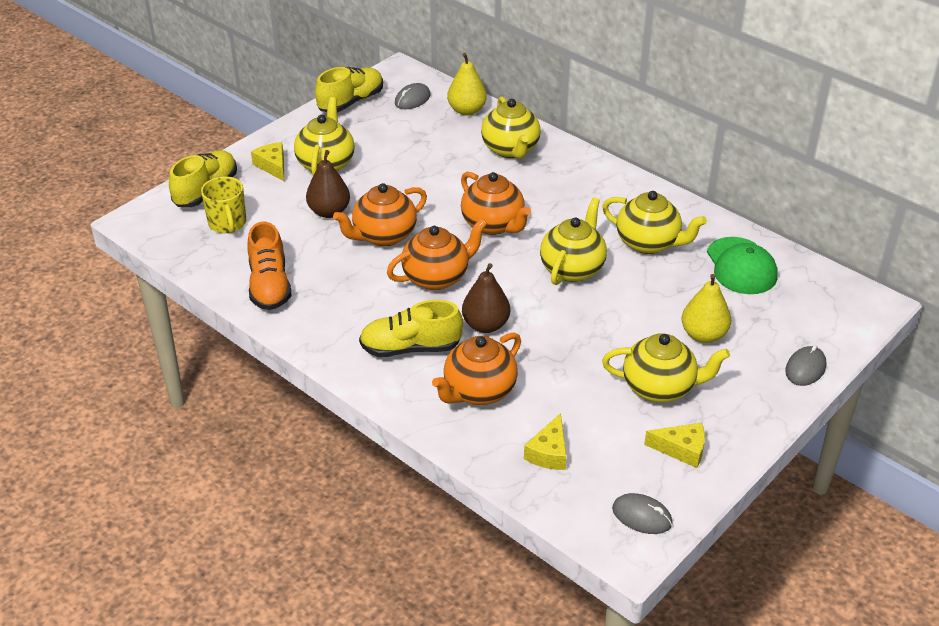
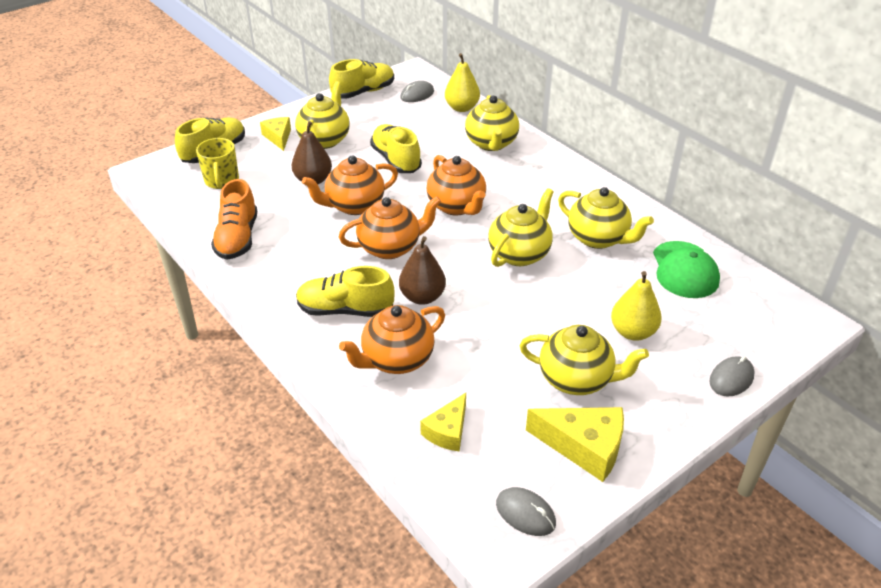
camera: 10 degrees right, 0 degrees up
(412, 179) = (396, 160): none -> yellow shoe
(681, 449) = (584, 447): yellow cheese -> yellow cheese, size x1.57

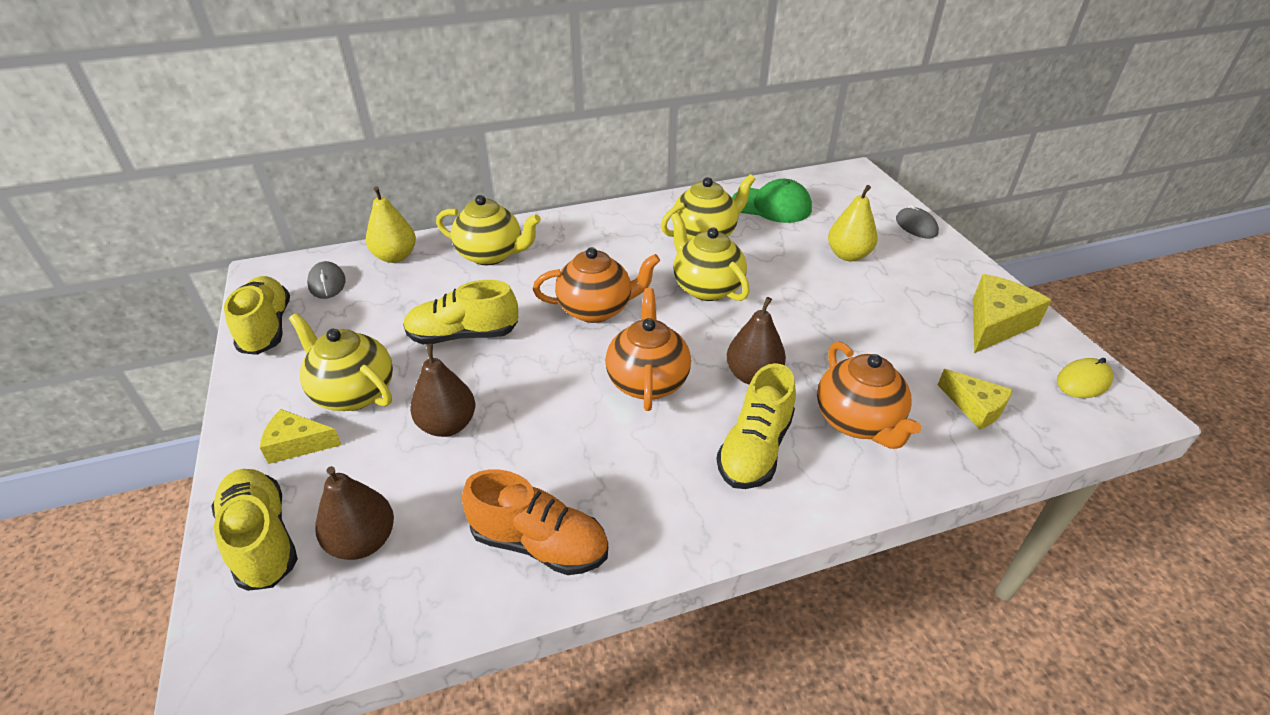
camera: 70 degrees left, 0 degrees up
(221, 181) = (363, 541): yellow mug -> brown pear
(354, 206) = (538, 395): orange teapot -> none
(525, 513) = (1083, 381): grey mouse -> yellow mouse
(576, 379) = (907, 303): yellow teapot -> none

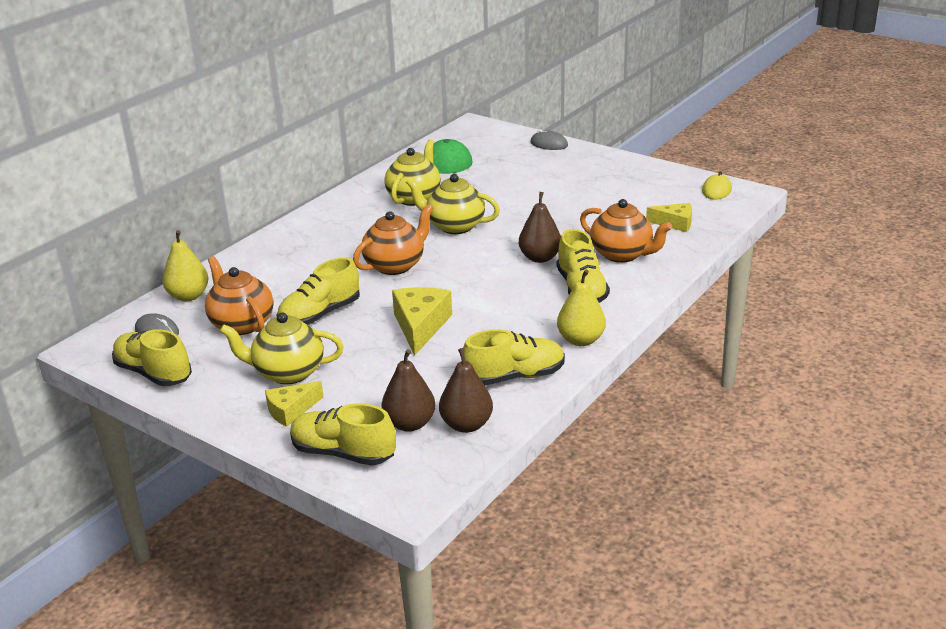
camera: 35 degrees left, 10 degrees down
(448, 425) = (381, 358): brown pear -> brown pear (466, 425)
(491, 255) = (268, 266): yellow teapot -> none
(539, 543) = (514, 376): orange shoe -> yellow shoe
(647, 381) = (480, 286): orange teapot -> orange teapot (241, 324)
(848, 255) = (524, 175): yellow pear -> yellow pear (581, 340)
(996, 323) = (647, 180): yellow cheese -> yellow cheese (420, 326)

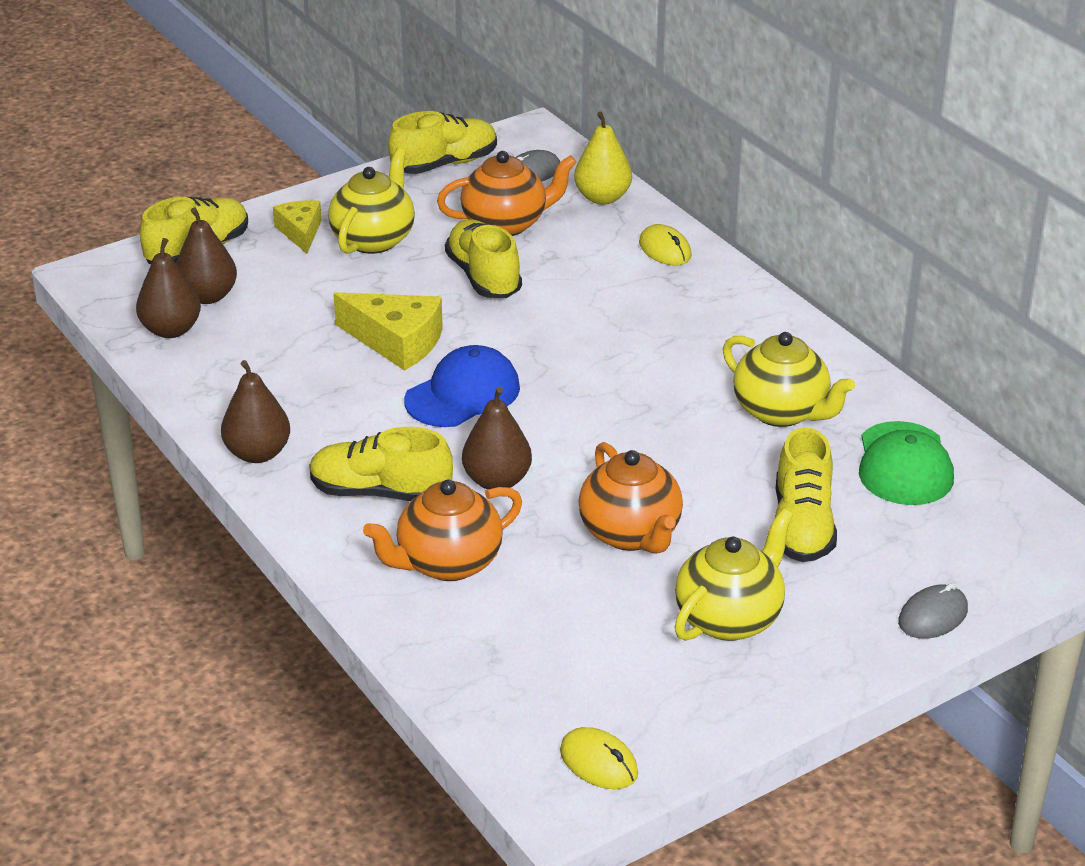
camera: 110 degrees right, 5 degrees up
(253, 261) = (665, 249): none -> yellow mouse
(395, 265) = (569, 353): orange teapot -> orange teapot (631, 534)
(454, 226) = (655, 428): yellow teapot -> yellow teapot (729, 618)
(463, 288) = (463, 394): none -> blue cap
(514, 376) = (228, 383): yellow shoe -> yellow shoe (802, 526)
(581, 340) = (258, 453): yellow pear -> brown pear
(675, 223) = (507, 658): yellow cheese -> none

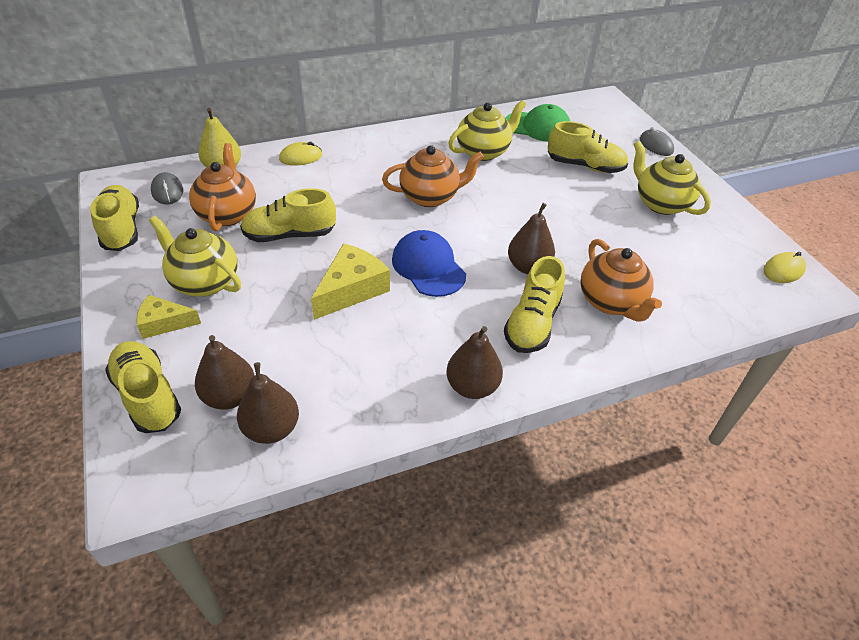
camera: 80 degrees left, 10 degrees up
(631, 534) = (587, 223): orange teapot -> orange teapot (430, 197)

